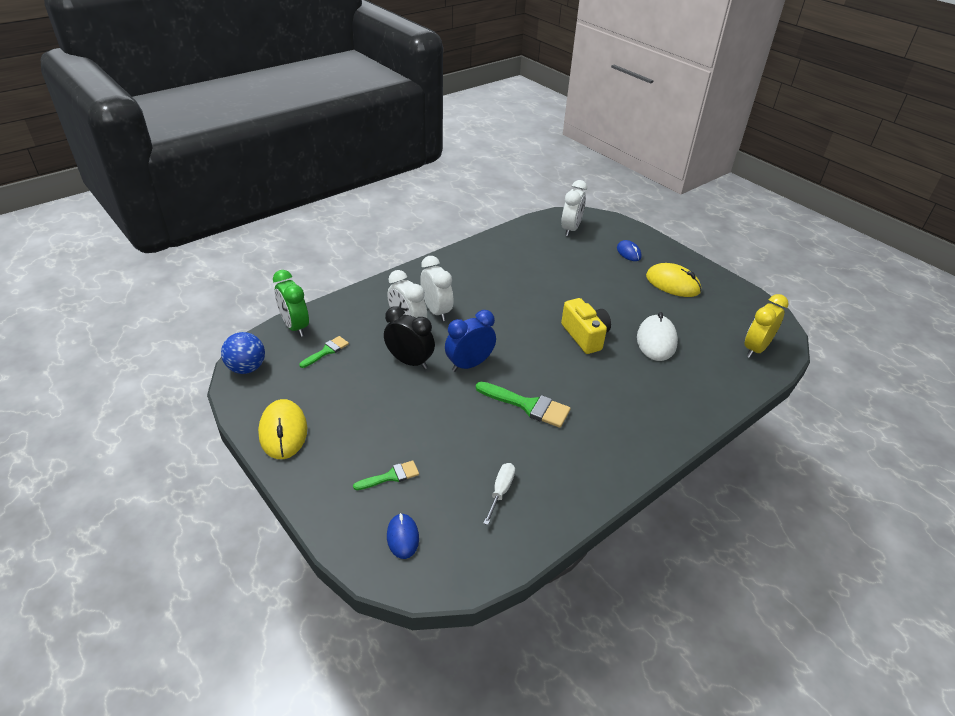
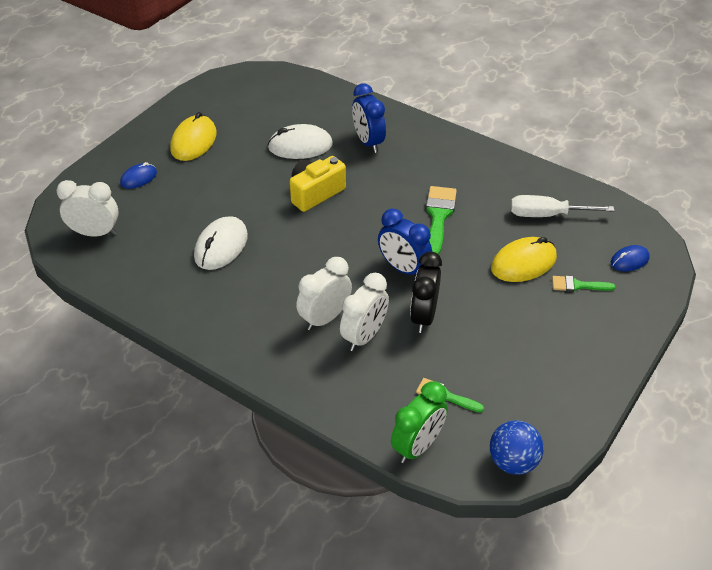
camera: 105 degrees left, 5 degrees up
(283, 432) = (580, 384): yellow mouse -> yellow mouse (523, 263)
(391, 476) = (577, 285): green brush -> green brush turned 45 degrees counterclockwise
(500, 491) = (547, 215): white screwdriver -> white screwdriver, size x1.55
(536, 278) = (221, 246): none -> white mouse
(655, 386) = (368, 142): none -> blue clock
(755, 349) = (284, 88): yellow clock -> none

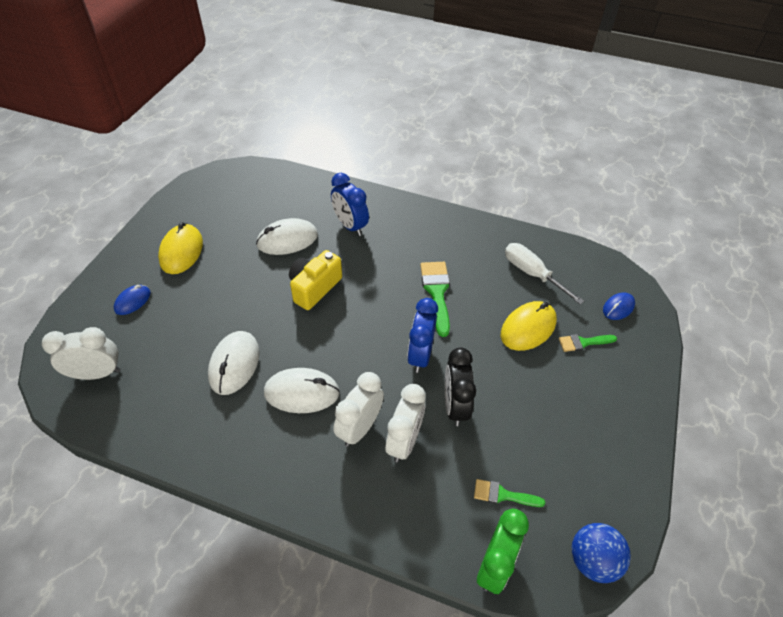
camera: 15 degrees left, 5 degrees up
(278, 280) = (302, 392): none -> white mouse
(403, 268) = (420, 355): blue clock -> blue clock turned 75 degrees clockwise
(547, 215) = (532, 274): white screwdriver -> white screwdriver turned 60 degrees clockwise

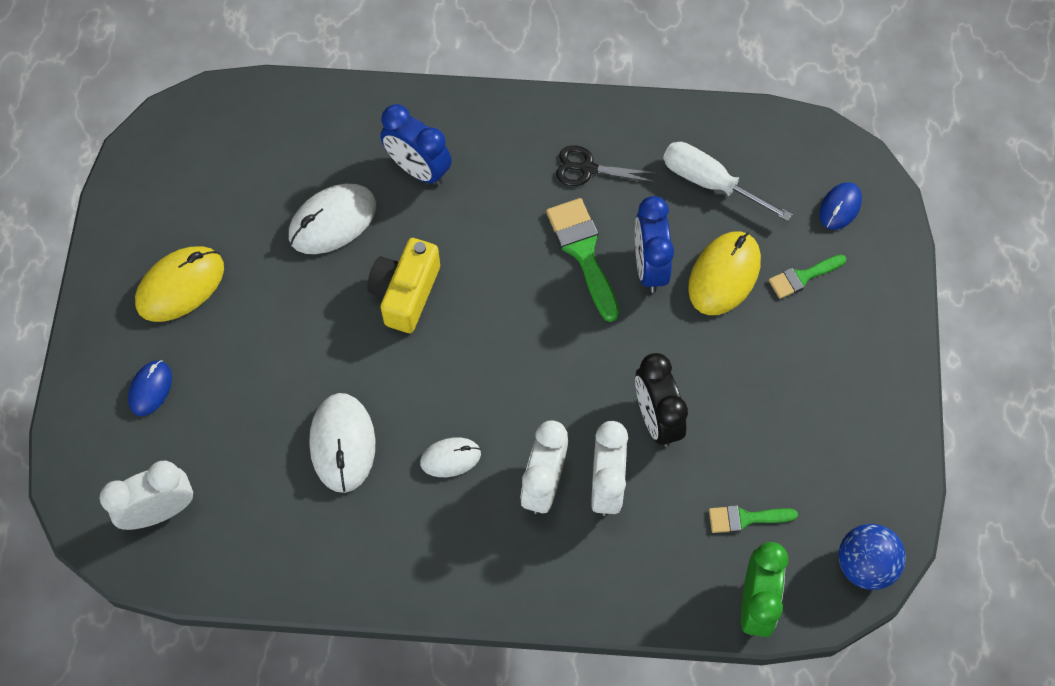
camera: 15 degrees left, 15 degrees up
(181, 251) = (180, 286): yellow mouse -> yellow mouse turned 60 degrees clockwise
(302, 392) = (450, 458): white mouse -> white mouse, size x0.59
(420, 355) = (590, 358): blue clock -> blue clock (649, 266)
(455, 249) = (588, 169): none -> black scissors

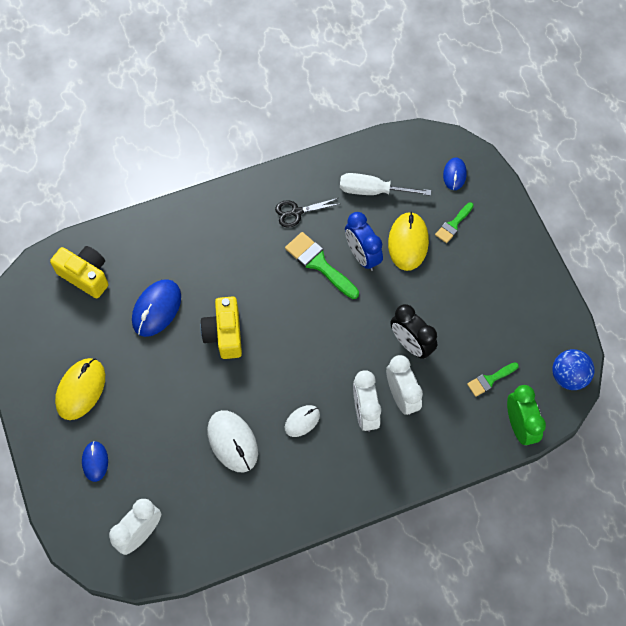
camera: 25 degrees left, 0 degrees up
(262, 138) = (85, 275): none -> yellow camera
(332, 221) = (156, 309): white mouse -> blue mouse
(418, 169) = (194, 255): blue clock -> none

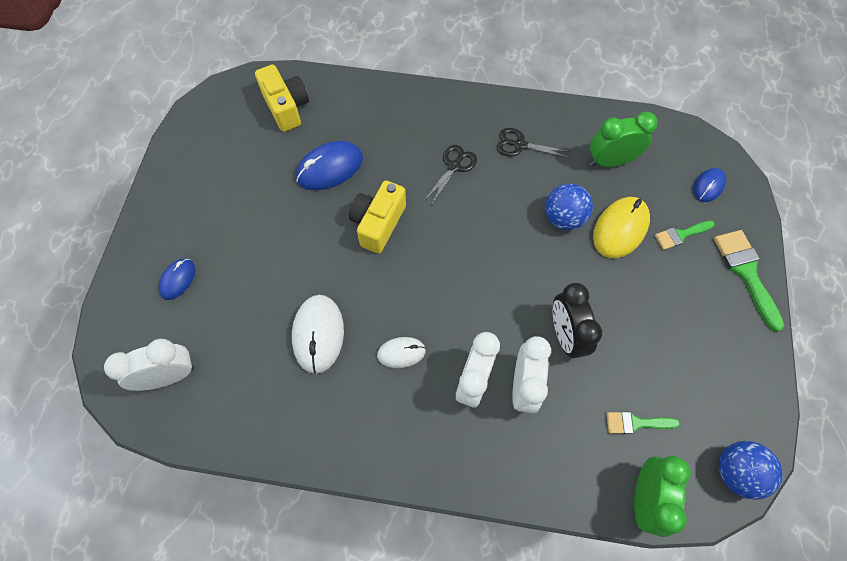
camera: 30 degrees right, 0 degrees up
(81, 389) = (212, 205): yellow mouse -> none
(255, 256) = (454, 166): none -> black scissors
(318, 263) = (513, 204): green brush -> green brush (745, 272)
(362, 256) = (563, 218): blue clock -> blue ball
(373, 191) = (610, 161): white screwdriver -> green clock

